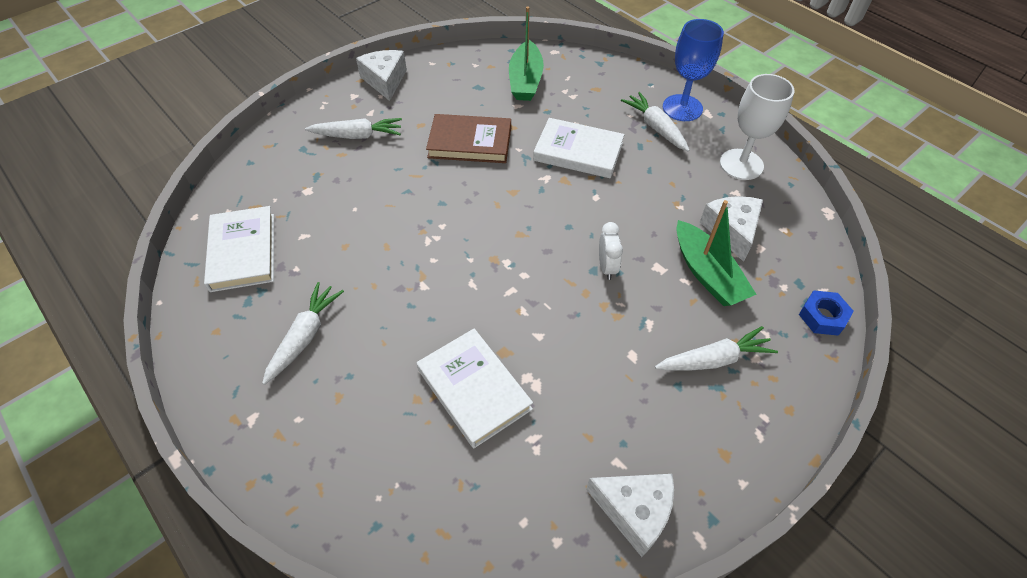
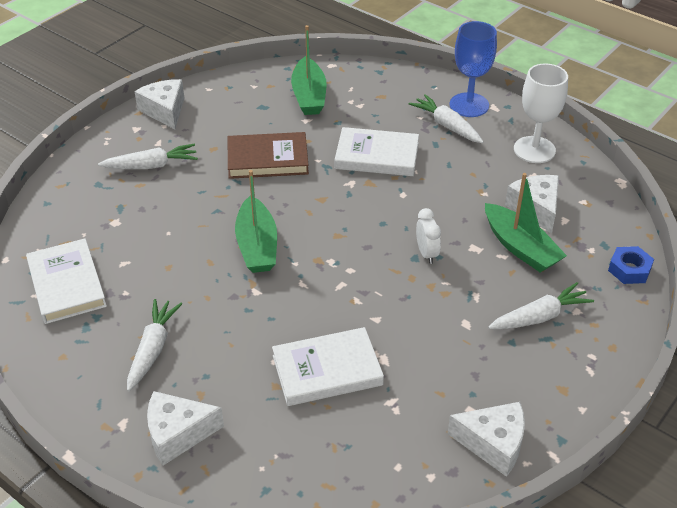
camera: 10 degrees left, 10 degrees down
(303, 441) = (178, 434): none -> white cheese
(437, 234) = (257, 245): none -> green boat
(474, 389) = (327, 370): white book -> white book turned 60 degrees counterclockwise

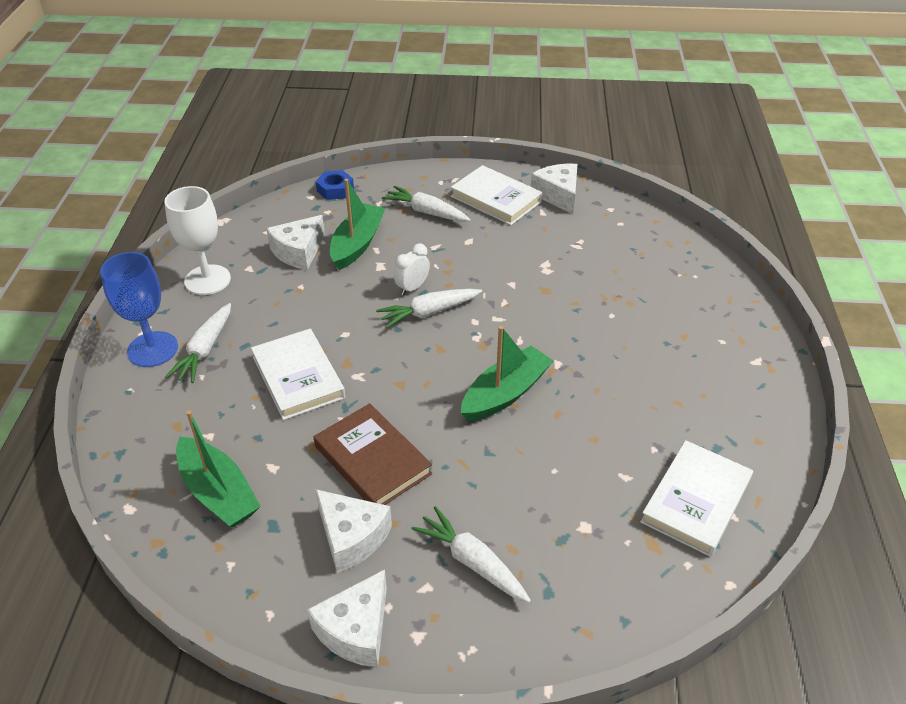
camera: 125 degrees left, 0 degrees up
(153, 349) = (682, 388): white carrot -> white carrot (429, 312)
(178, 434) = (726, 327): white cheese -> white cheese (351, 537)
(309, 96) = (218, 492): green boat -> green boat turned 90 degrees clockwise
(327, 370) = (587, 285): white book -> white book (496, 199)

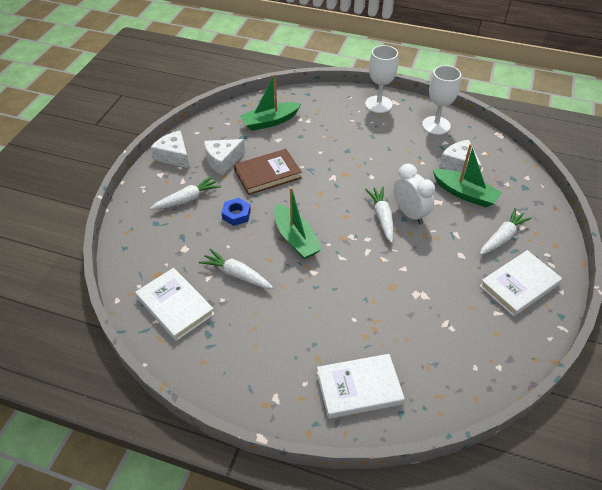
camera: 105 degrees right, 5 degrees up
(152, 349) = (378, 104): blue goblet -> white goblet
(205, 350) = (372, 122): white carrot -> white carrot (237, 274)
(298, 377) = (339, 154): white book -> white book (359, 388)
(335, 189) = (536, 191): blue nut -> blue nut (236, 215)
(412, 288) = (410, 214): white clock -> white clock, size x1.62
(558, 195) = (523, 332): white cheese -> none

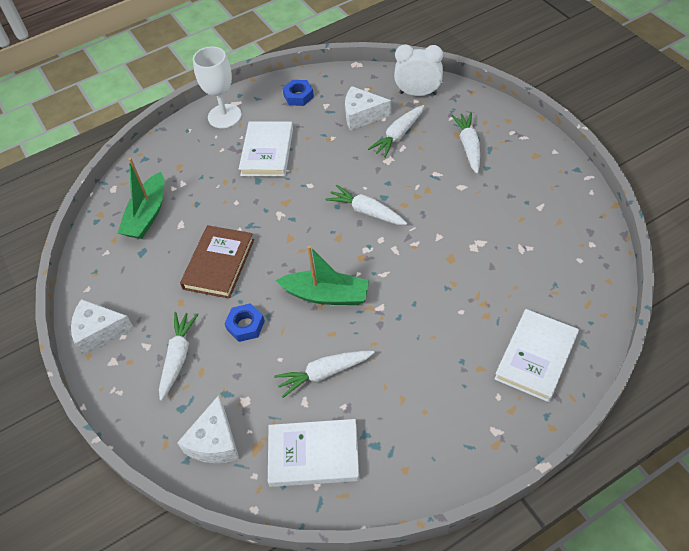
camera: 45 degrees left, 5 degrees up
(223, 161) = (157, 291): white cheese -> white cheese (215, 441)
(410, 214) = (382, 189): white clock -> white clock (418, 93)
(436, 125) = (298, 96): white goblet -> blue nut
(464, 194) = (398, 135): green boat -> white carrot
(519, 285) = (526, 172): white book -> white book (267, 152)

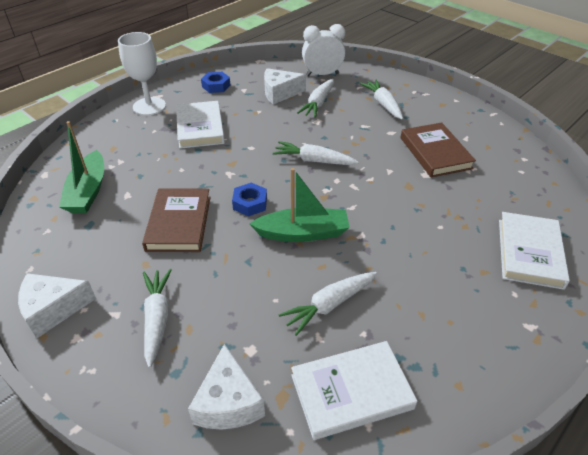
camera: 20 degrees left, 10 degrees down
(245, 325) = (226, 274): blue nut -> blue nut (250, 203)
(497, 221) = (435, 153): none -> brown book

